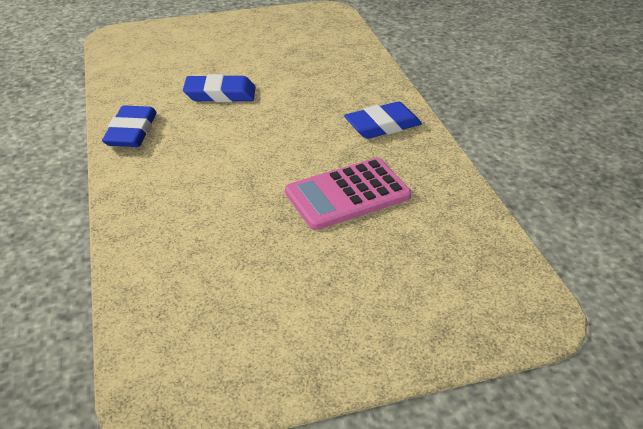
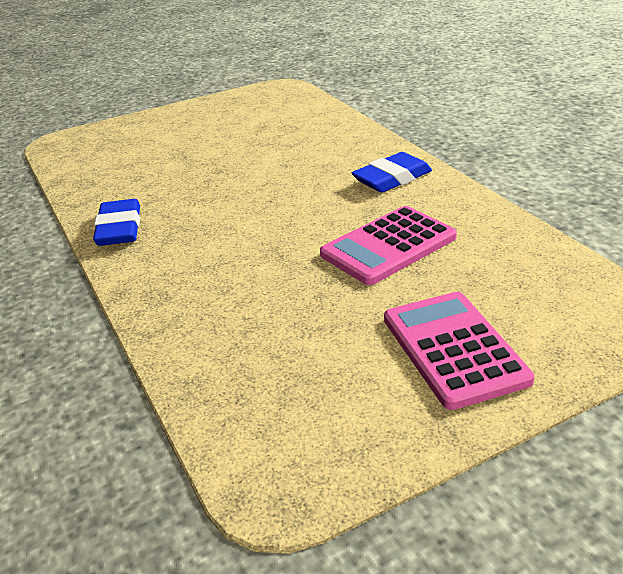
camera: 10 degrees left, 5 degrees down
(220, 94) = (203, 178): blue eraser -> none
(356, 307) = (454, 349): none -> pink calculator

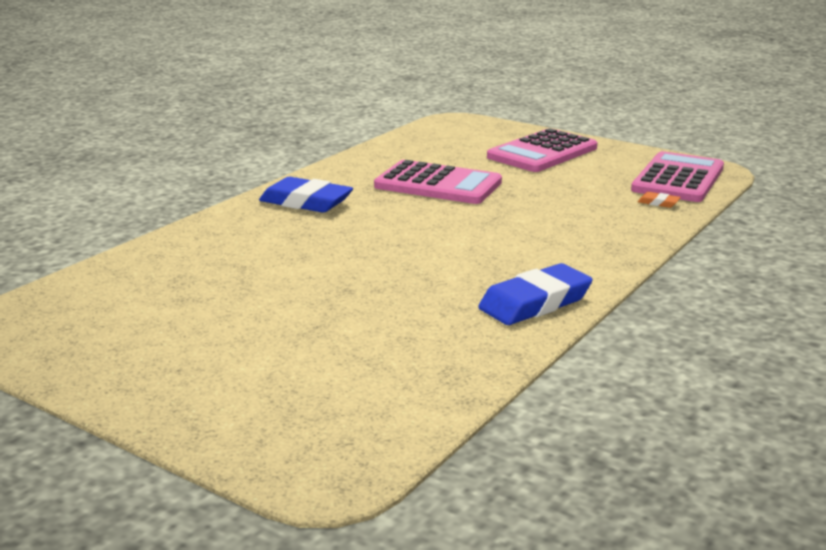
camera: 120 degrees left, 10 degrees down
(218, 372) = (658, 203): none -> orange eraser
(272, 430) = (678, 179): none -> pink calculator

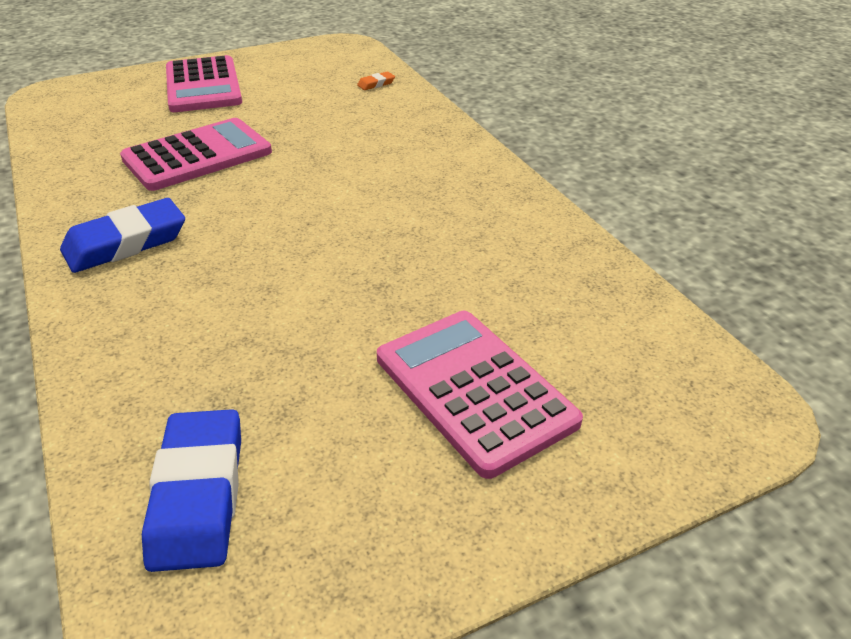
camera: 60 degrees left, 15 degrees up
(535, 302) = (502, 198): blue eraser -> blue eraser (198, 494)
(678, 179) = (342, 60): pink calculator -> pink calculator (474, 389)

